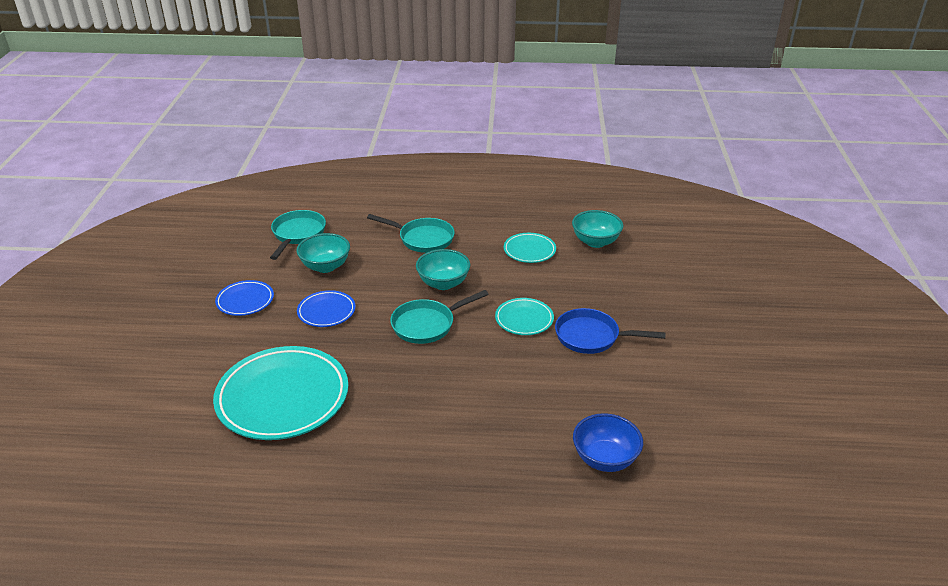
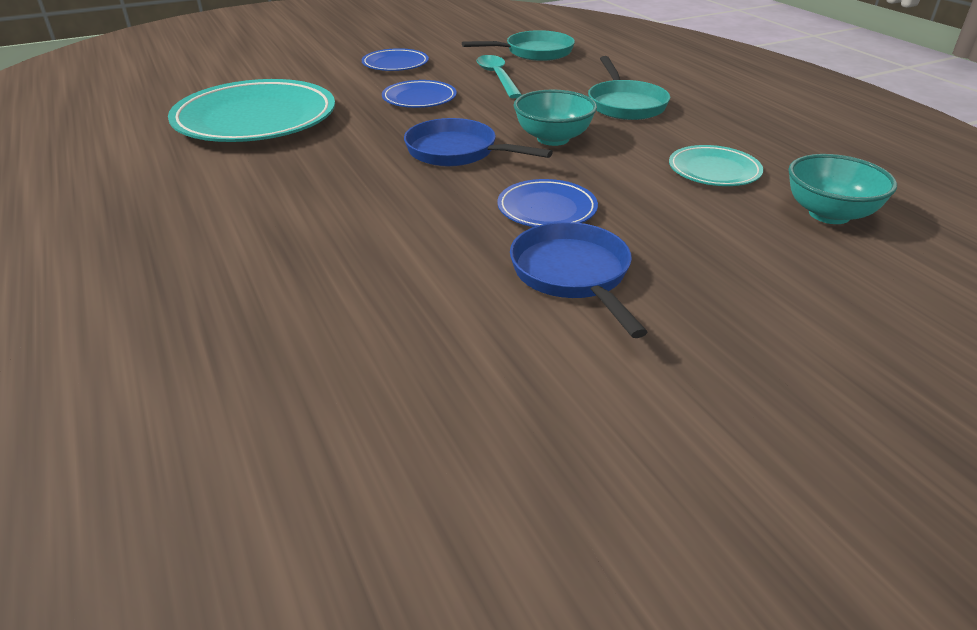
camera: 60 degrees right, 0 degrees up
(325, 266) = (497, 77): turquoise bowl -> turquoise spoon
(427, 325) = (457, 152): turquoise pan -> blue pan
(524, 319) = (547, 209): turquoise plate -> blue plate
(605, 459) = (267, 370): blue bowl -> none

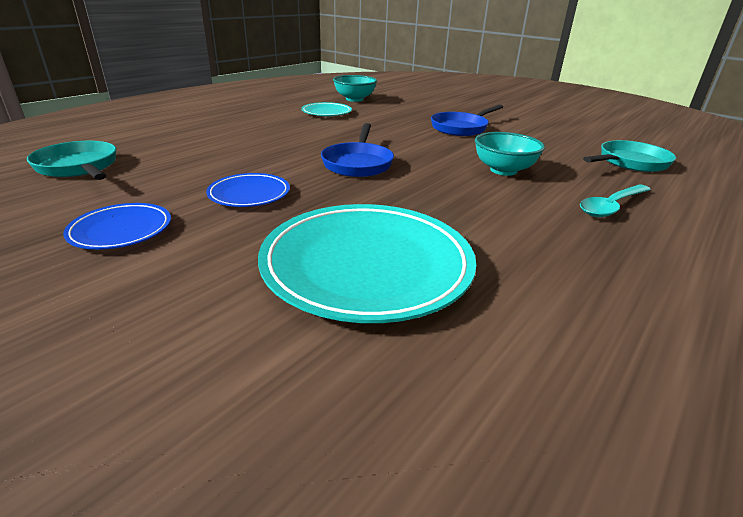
camera: 115 degrees left, 5 degrees down
(497, 77) = (171, 172): turquoise spoon -> turquoise spoon (611, 206)
(547, 209) = (409, 136): blue plate -> none
(553, 139) = (310, 142): turquoise bowl -> turquoise bowl (503, 170)
(625, 104) = (231, 131): turquoise pan -> turquoise pan (630, 163)

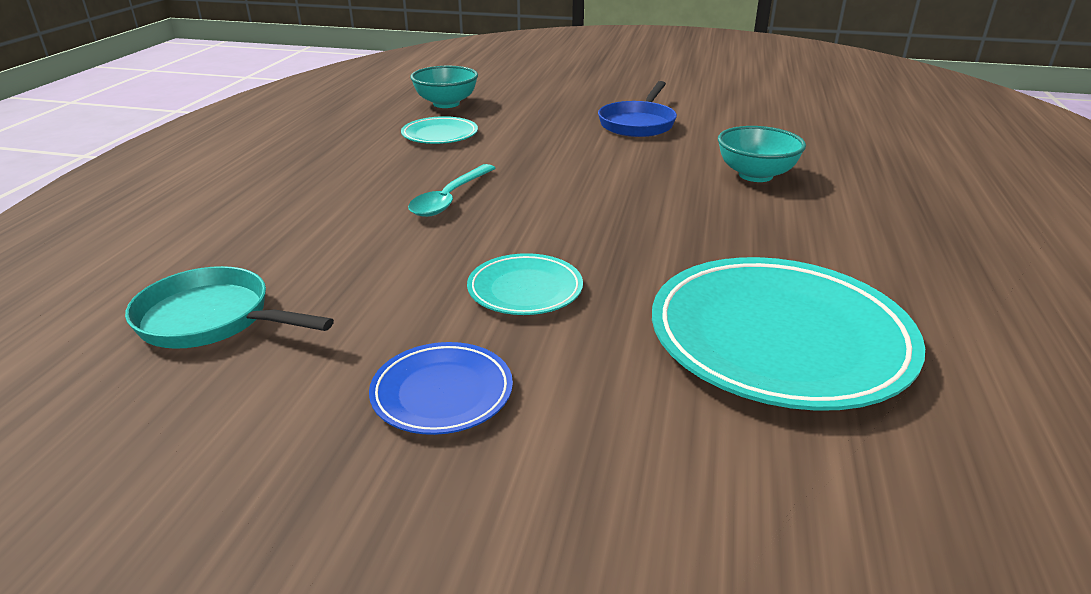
camera: 25 degrees left, 0 degrees up
(249, 194) = (525, 290): blue plate -> turquoise plate
(358, 163) = (590, 207): blue pan -> none
(611, 206) = (901, 195): turquoise spoon -> turquoise spoon (450, 199)
(630, 163) = (857, 133): turquoise pan -> none

